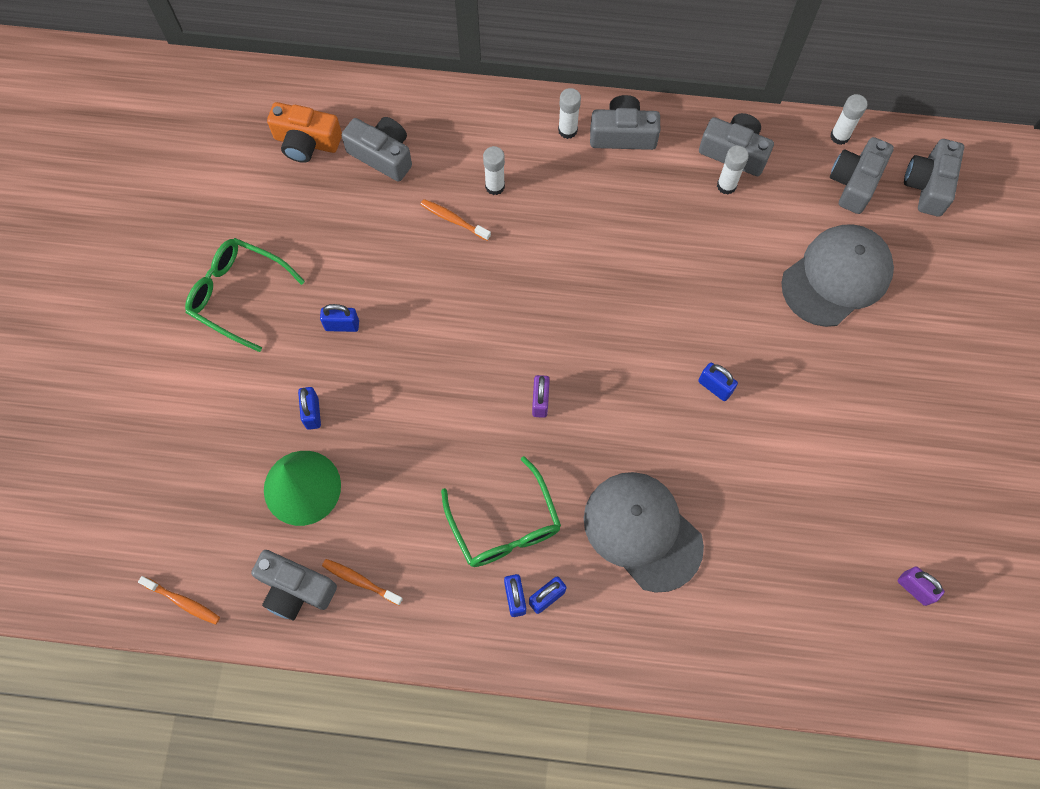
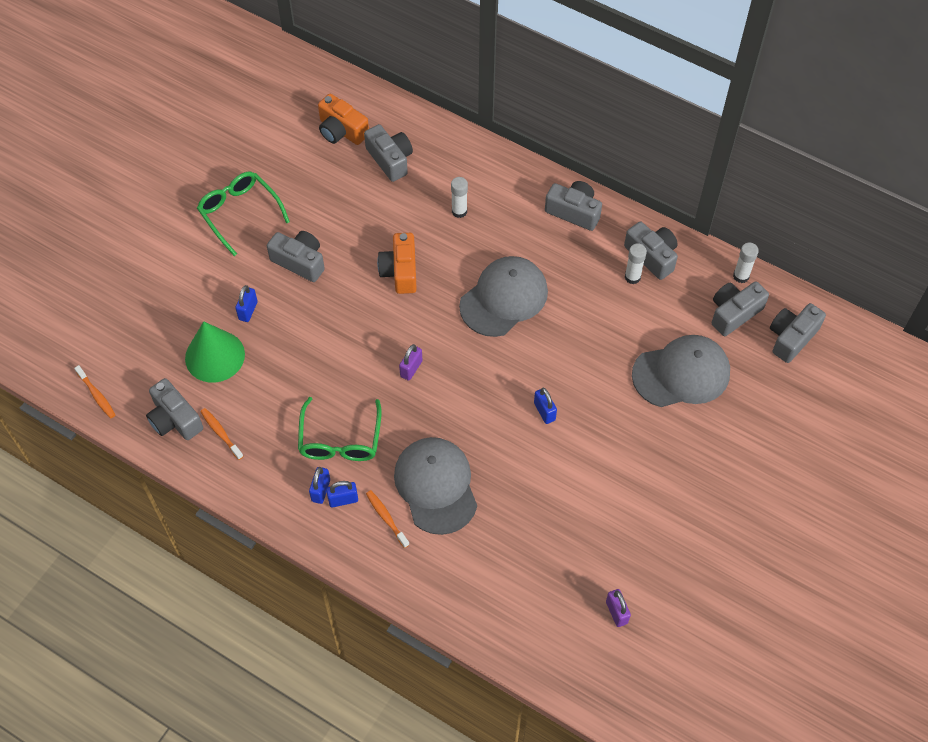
camera: 25 degrees right, 10 degrees down
(342, 325) = (300, 262): blue padlock -> grey camera
(453, 220) = (417, 222): orange toothbrush -> orange toothbrush (386, 518)
(465, 287) = (400, 271): none -> orange camera
(567, 130) = (534, 193): white glue stick -> none
(599, 270) = (504, 298): none -> grey cap

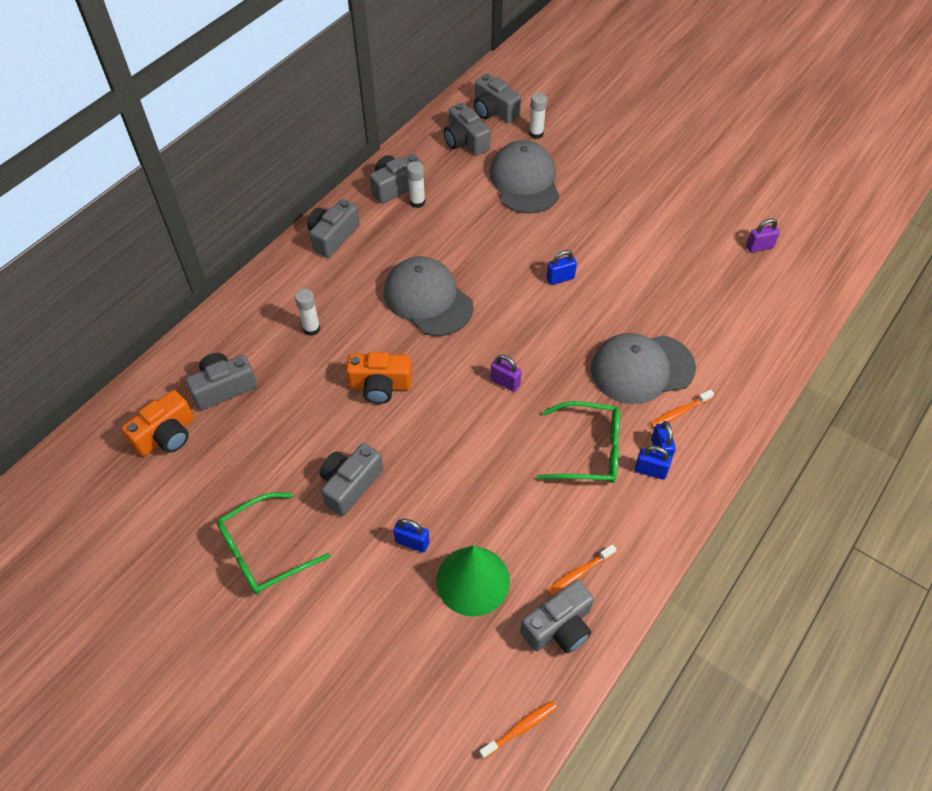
camera: 85 degrees left, 5 degrees down
(741, 276) = (427, 132): white glue stick -> white glue stick (536, 134)

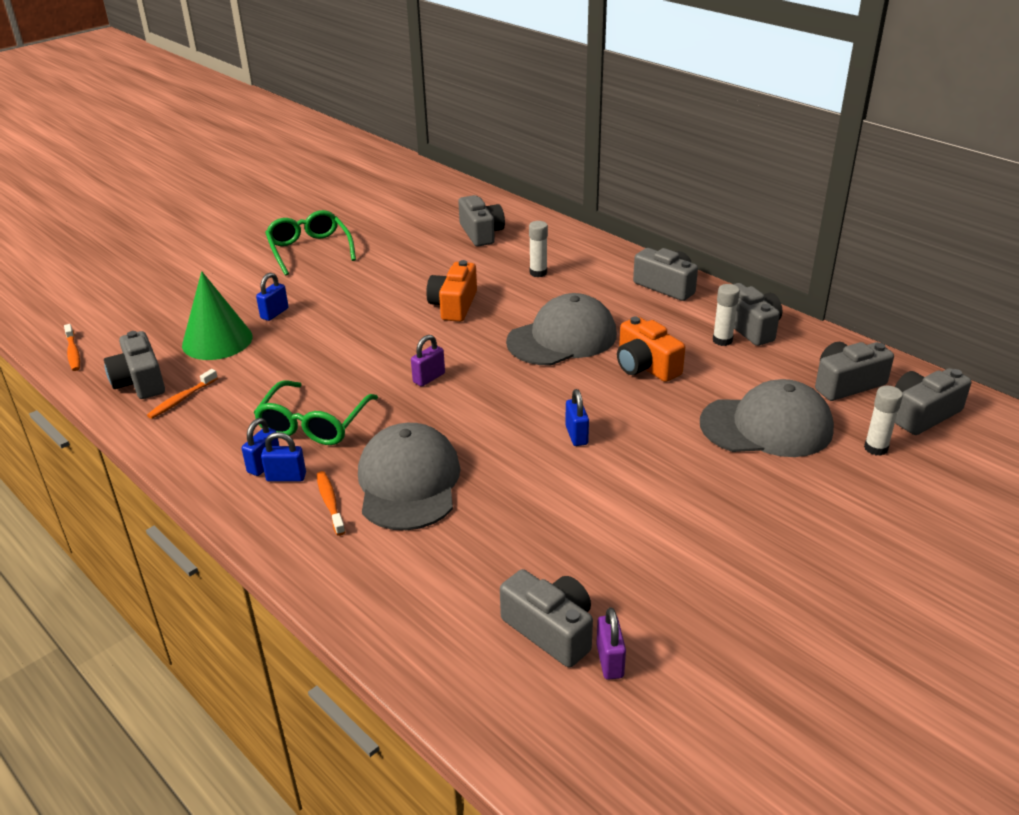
camera: 100 degrees right, 20 degrees down
(166, 435) = (441, 212): orange camera -> orange camera (645, 366)
(350, 485) = (350, 287): grey camera -> grey camera (551, 630)
(579, 573) = (181, 399): orange toothbrush -> orange toothbrush turned 120 degrees counterclockwise

